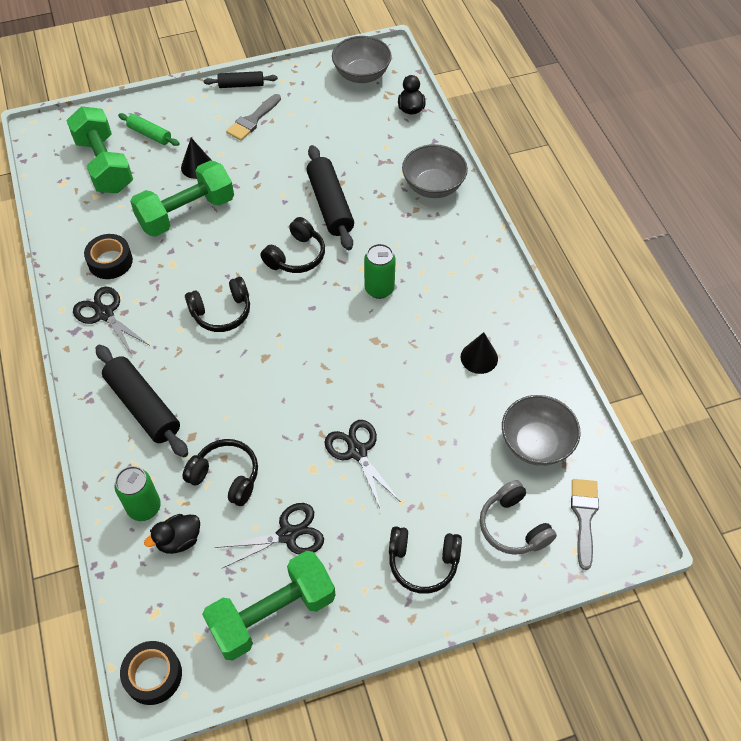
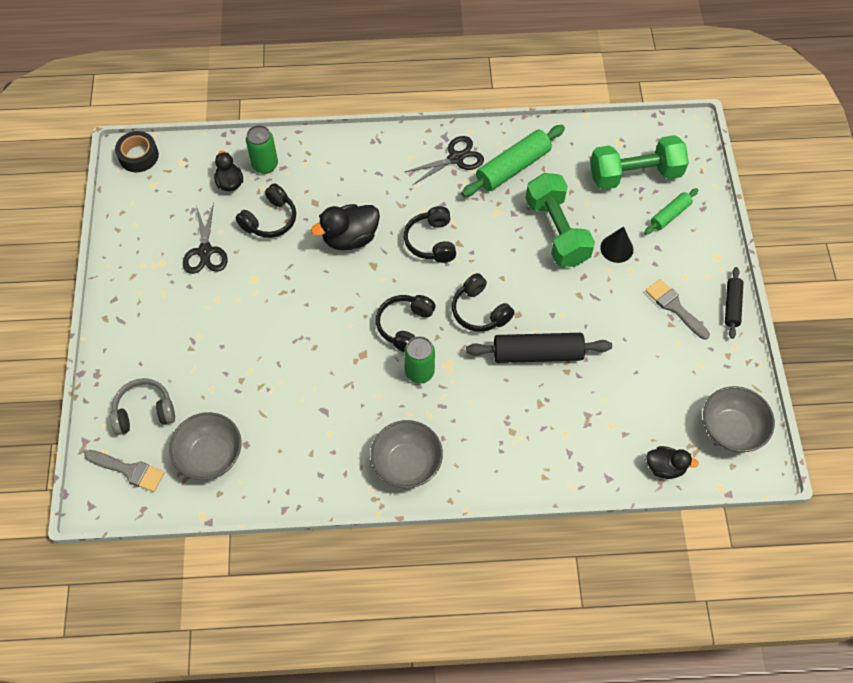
camera: 105 degrees right, 5 degrees up
(110, 261) = (513, 168): black tape -> green rolling pin
(143, 406) = (354, 174): black rolling pin -> none
(234, 387) = (350, 238): none -> black duck
(272, 614) = (149, 231): green dumbbell -> none
(357, 452) = (256, 314): black scissors -> none
(423, 562) = (144, 337): black headphones -> black headphones (405, 326)
(433, 186) = (540, 457): grey bowl -> grey bowl (407, 464)
(479, 357) = (314, 436): black cone -> none

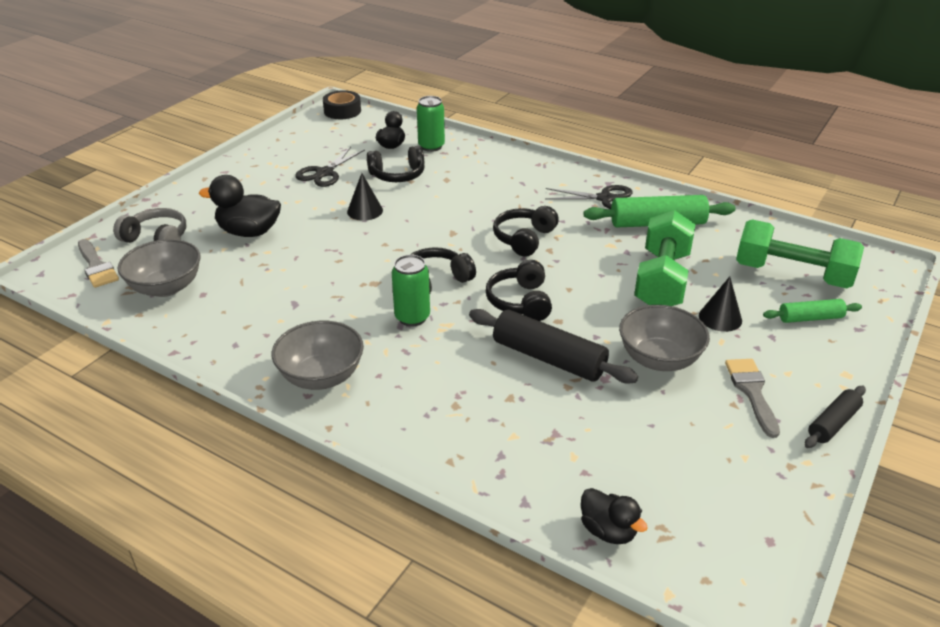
camera: 35 degrees right, 25 degrees down
(283, 279) = (365, 211): none -> black cone
(350, 238) = (451, 209): black duck -> black duck (249, 232)
(731, 429) = (735, 540): grey bowl -> grey bowl (659, 359)

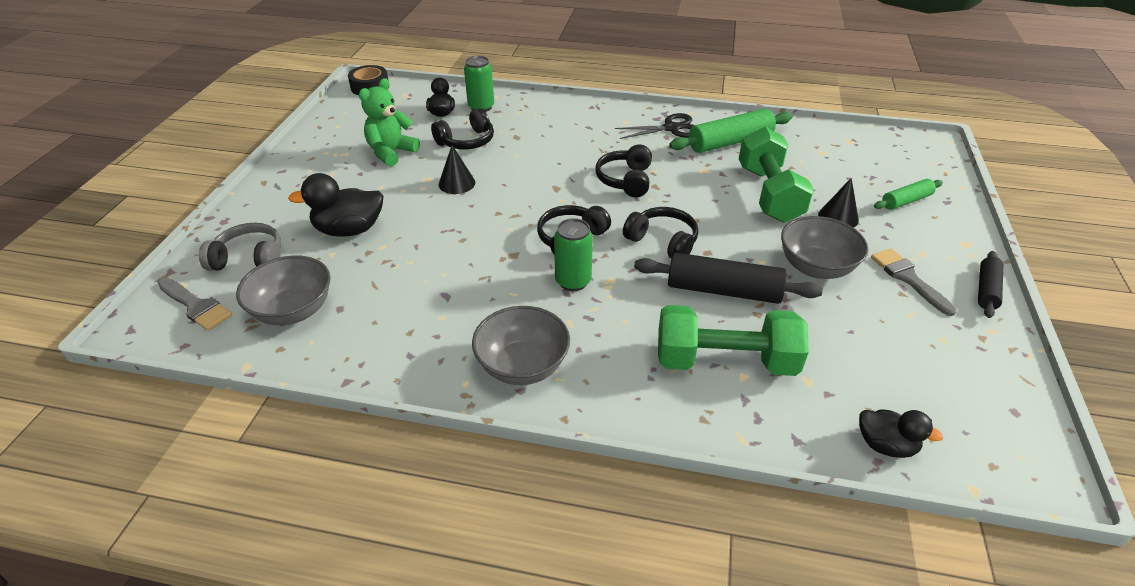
camera: 20 degrees left, 5 degrees up
(324, 173) = (391, 152): black scissors -> green teddy bear
(520, 302) = (662, 242): black headphones -> black headphones turned 150 degrees clockwise
(792, 274) = (866, 165): green dumbbell -> green dumbbell (725, 361)

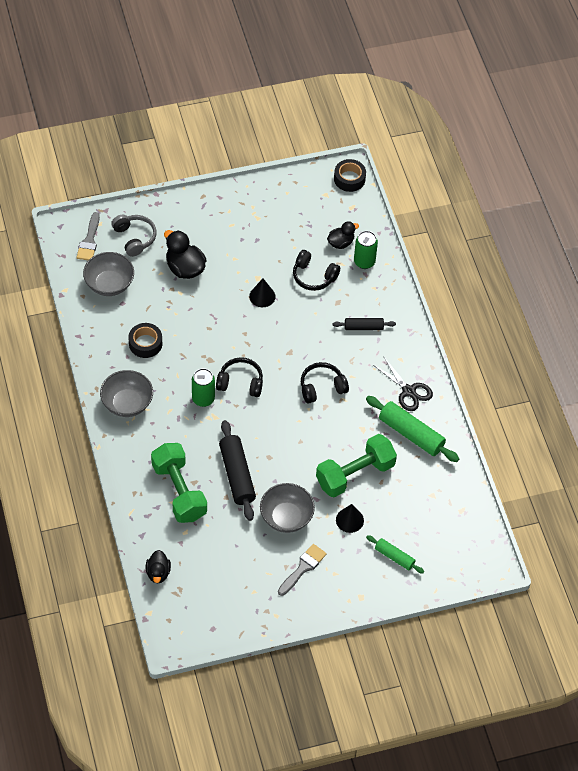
camera: 60 degrees right, 15 degrees up
(391, 152) = (274, 242): green teddy bear -> none
(432, 308) = (145, 343): none -> black tape
(662, 242) = (266, 430): black headphones -> none
(986, 290) = (315, 611): black rolling pin -> black rolling pin (363, 327)

